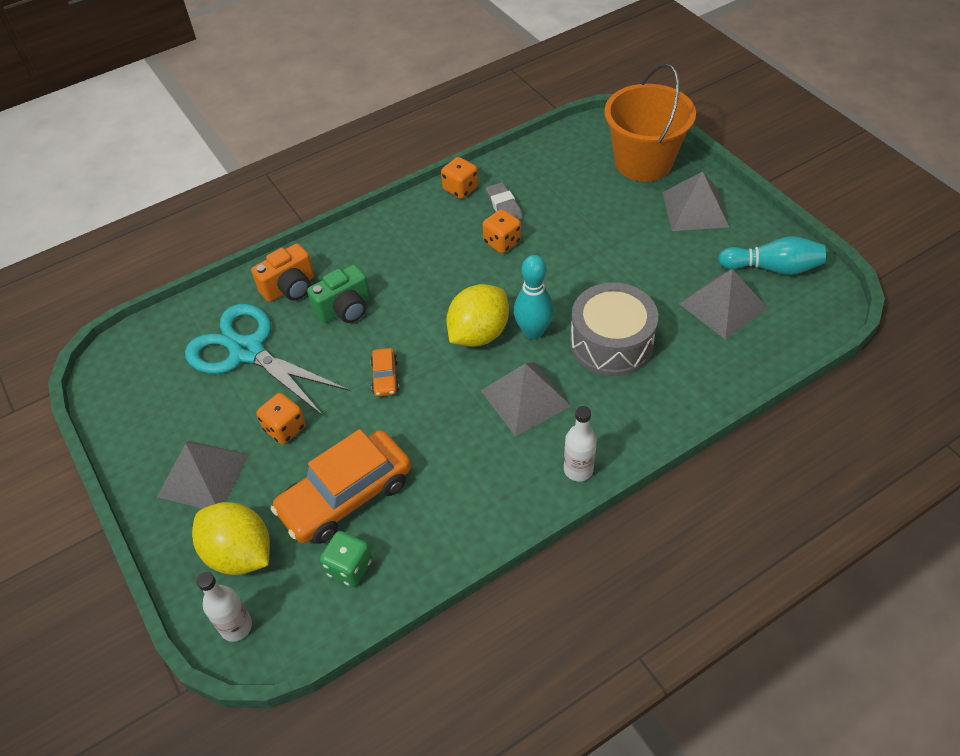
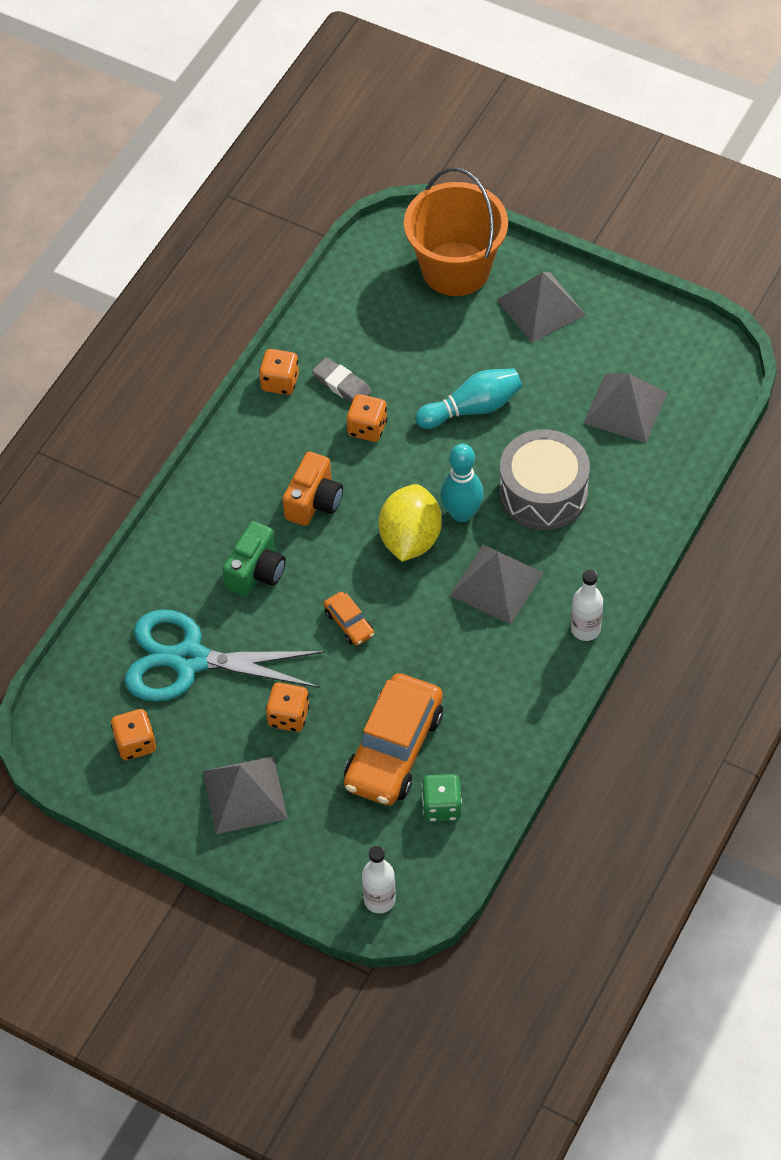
camera: 30 degrees left, 5 degrees up
(159, 395) = (135, 743): none -> orange dice
(240, 553) = (335, 843): yellow lemon -> none
(290, 288) = (179, 574): orange camera -> orange camera (314, 501)
(772, 268) = (651, 345): turquoise bowling pin -> turquoise bowling pin (472, 408)

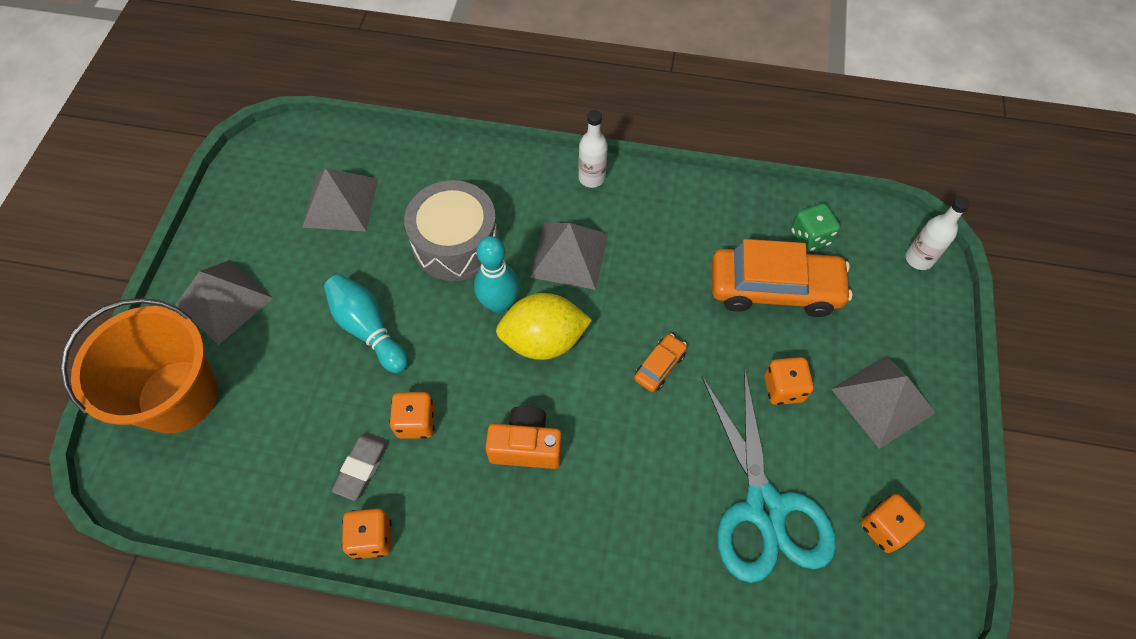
camera: 110 degrees left, 5 degrees up
(256, 572) = (633, 476): green camera -> none

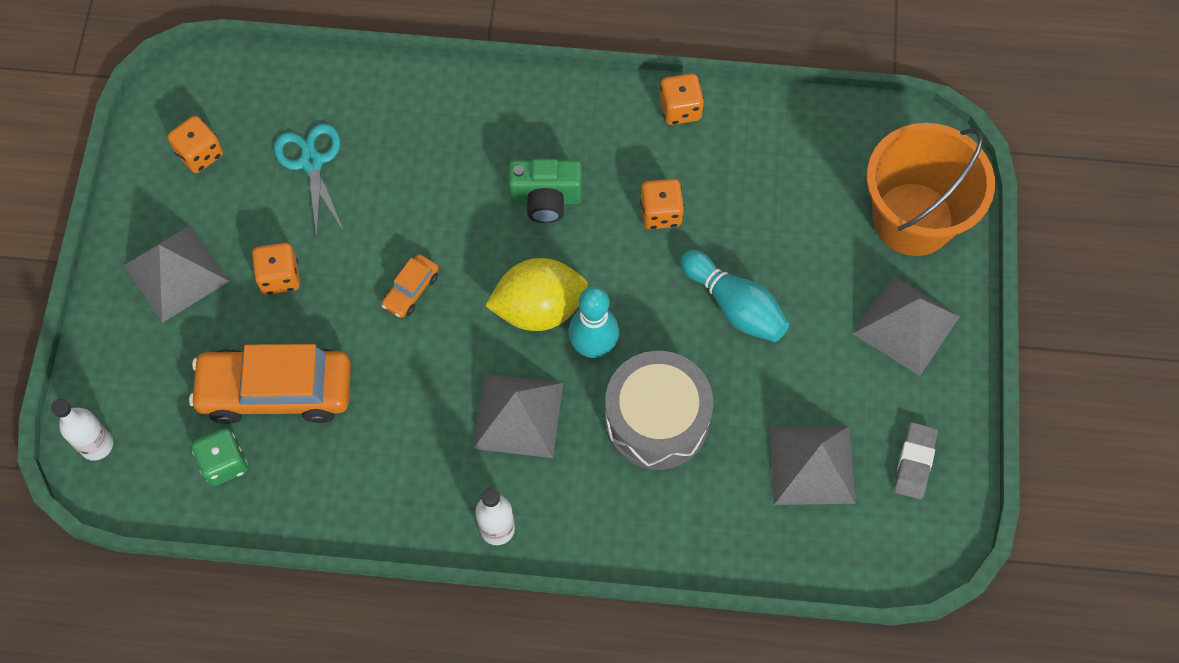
camera: 175 degrees right, 5 degrees up
(362, 467) = (704, 167): grey eraser -> grey eraser (914, 462)
(526, 446) = (546, 199): orange camera -> green camera
(765, 508) = (311, 162): turquoise scissors -> turquoise scissors, size x0.60

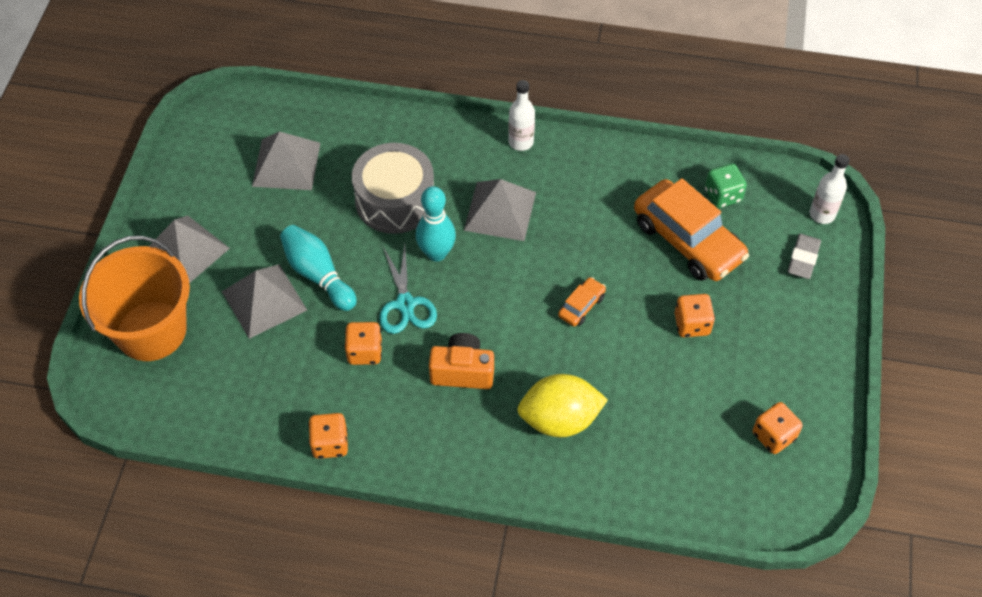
camera: 175 degrees left, 10 degrees down
(176, 273) = (780, 334): grey pyramid -> grey pyramid (264, 300)
(276, 391) = (688, 240): orange car -> orange car turned 45 degrees clockwise
(311, 162) = (671, 420): turquoise scissors -> turquoise scissors (405, 304)
(539, 308) = (477, 284): yellow lemon -> yellow lemon (560, 419)
(546, 199) = (462, 371): green camera -> orange camera
(914, 462) = (211, 160): grey eraser -> grey eraser (803, 259)

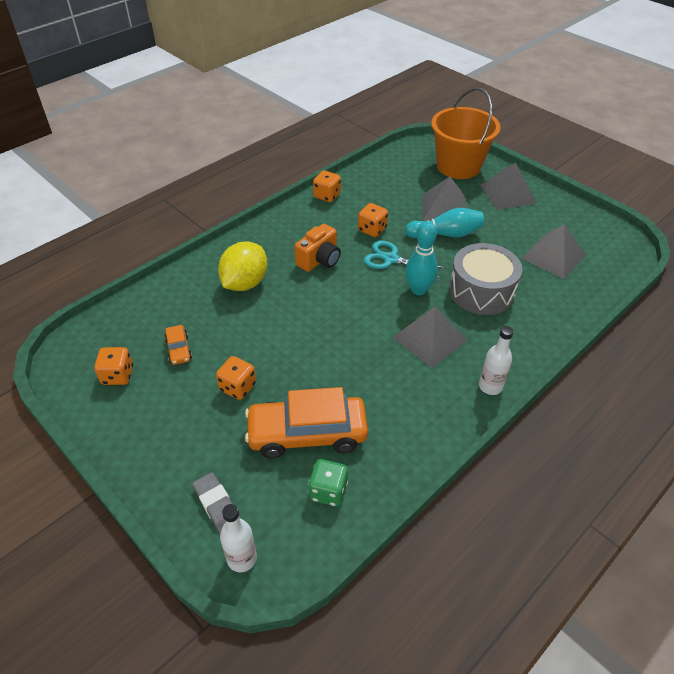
camera: 125 degrees right, 10 degrees down
(581, 306) = (311, 337): orange car -> orange car (179, 349)

